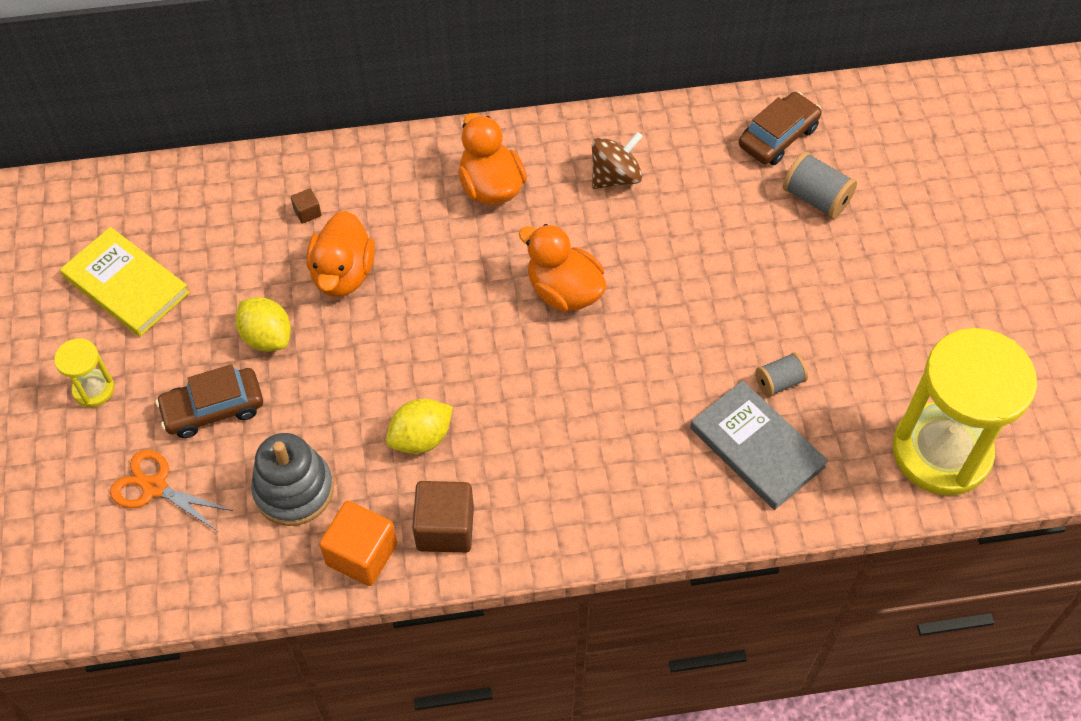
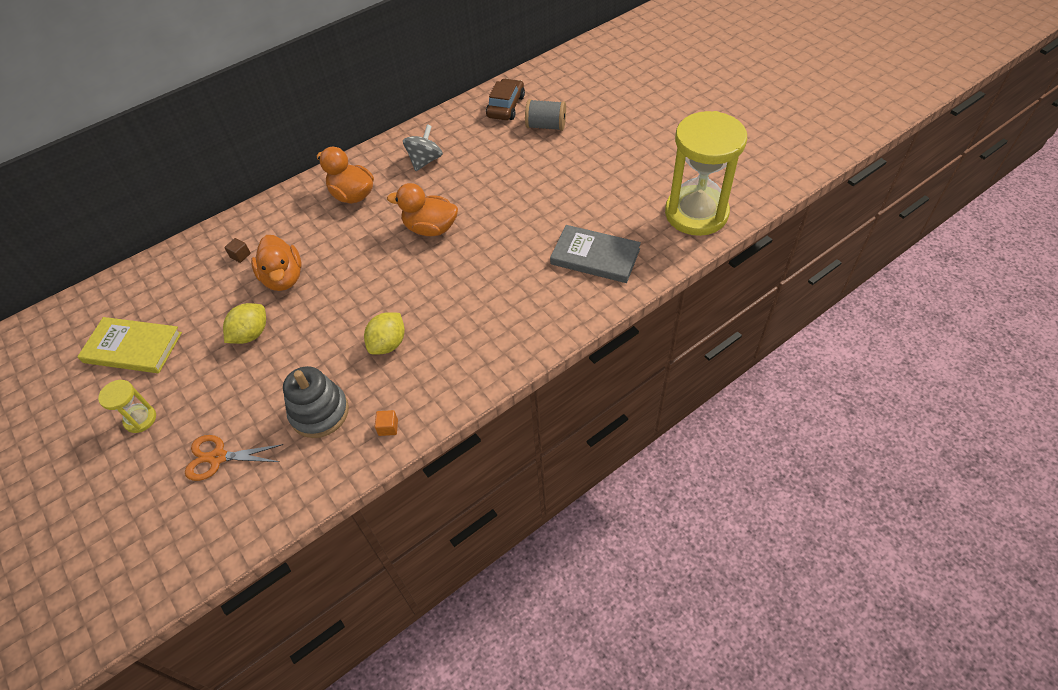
camera: 25 degrees left, 5 degrees down
(213, 409) = (236, 391): brown car -> none
(267, 337) = (251, 334): yellow lemon -> yellow lemon turned 75 degrees counterclockwise
(361, 554) = (388, 427): orange cube -> orange cube, size x0.47
(445, 528) = (434, 386): brown cube -> none
(615, 177) = (425, 161): brown spinning top -> grey spinning top
(779, 382) = (585, 219): grey spool -> none

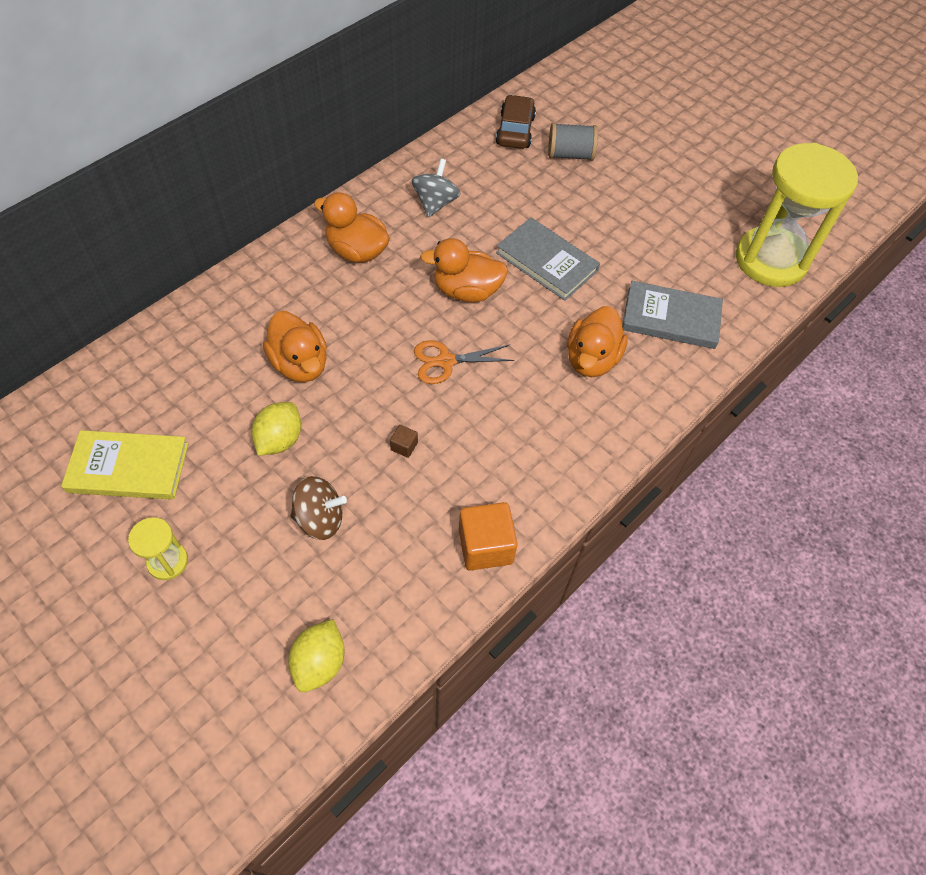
camera: 15 degrees left, 5 degrees up
(218, 457) = (284, 602): orange scissors -> orange scissors (445, 361)
(240, 255) = (235, 337): brown cube -> brown cube (404, 446)
(264, 396) = (320, 519): none -> brown spinning top
(319, 412) = (396, 534): grey stacking toy -> none
(388, 344) = (456, 441): yellow lemon -> yellow lemon (319, 663)
(388, 427) = (485, 546): orange cube -> orange cube, size x2.15
(502, 208) = (546, 262): none -> grey book
(518, 286) = (591, 359): none -> orange duck

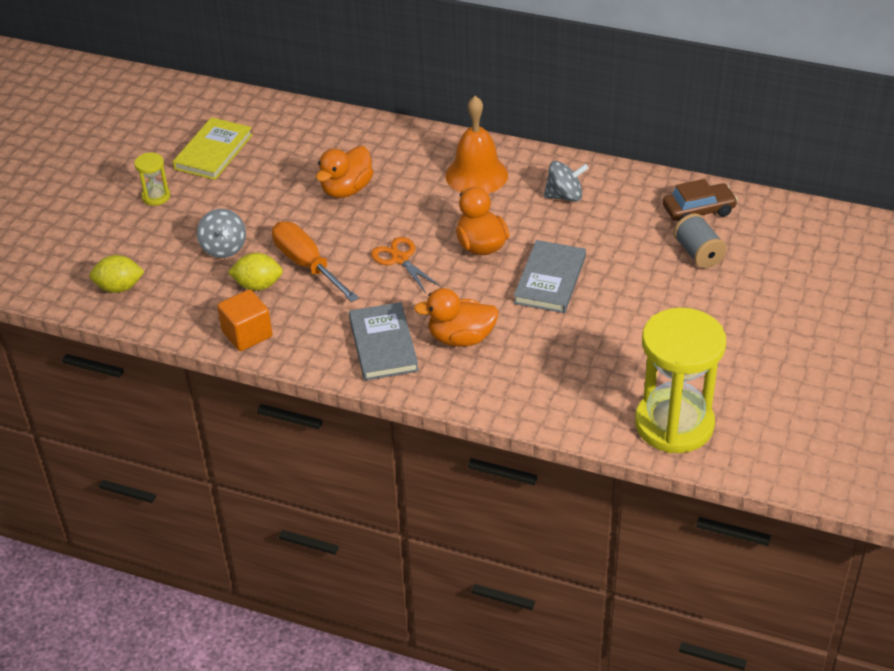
camera: 70 degrees right, 15 degrees down
(128, 467) = (213, 152): yellow book -> yellow book turned 45 degrees clockwise
(280, 440) = (275, 206): yellow lemon -> yellow lemon (258, 285)
(320, 519) = (224, 248): brown spinning top -> grey spinning top
(357, 251) = (476, 175): orange duck -> orange bell
(404, 446) = (307, 265): brown cube -> orange screwdriver
(671, 318) = (544, 374): grey book -> grey book (383, 344)

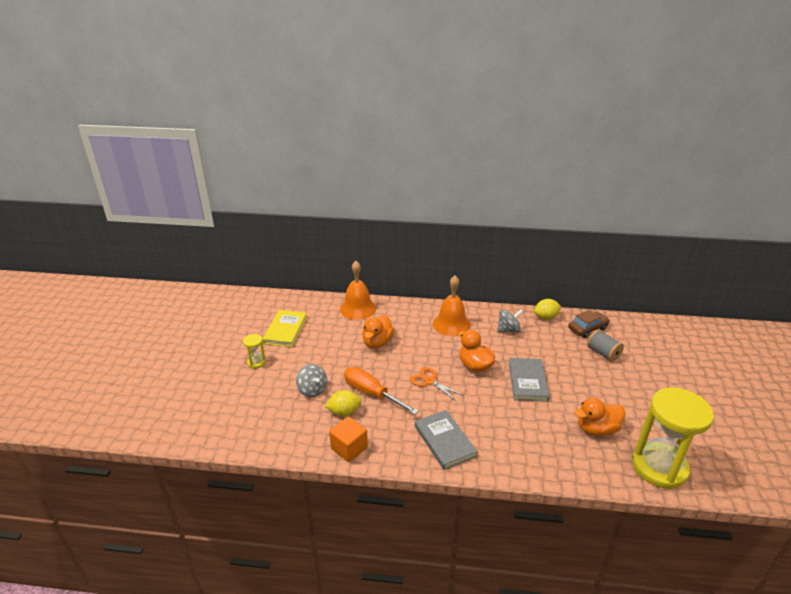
camera: 15 degrees left, 10 degrees down
(119, 287) = (248, 428): yellow lemon -> yellow lemon (546, 317)
(338, 130) = (358, 308): none -> orange bell
(461, 338) = (492, 428): orange duck -> orange duck (596, 429)

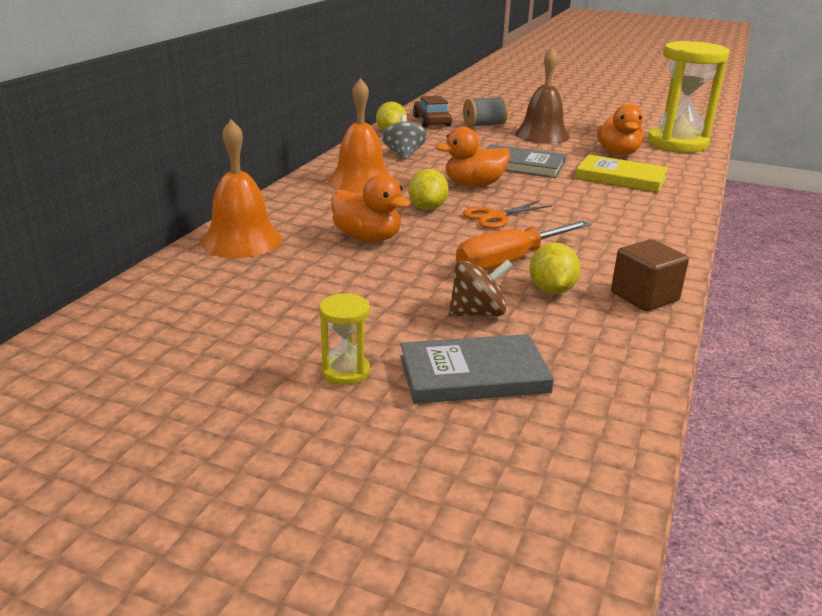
camera: 75 degrees left, 5 degrees down
(285, 330) = (245, 323): yellow book -> yellow book (621, 177)
(312, 390) = (477, 313): grey spinning top -> brown spinning top
(349, 448) = (644, 297): orange cube -> brown cube
(427, 354) = (427, 208): none -> yellow lemon
(444, 441) = (632, 228): grey book -> grey book (473, 374)
(606, 384) = (542, 135): none -> brown bell

